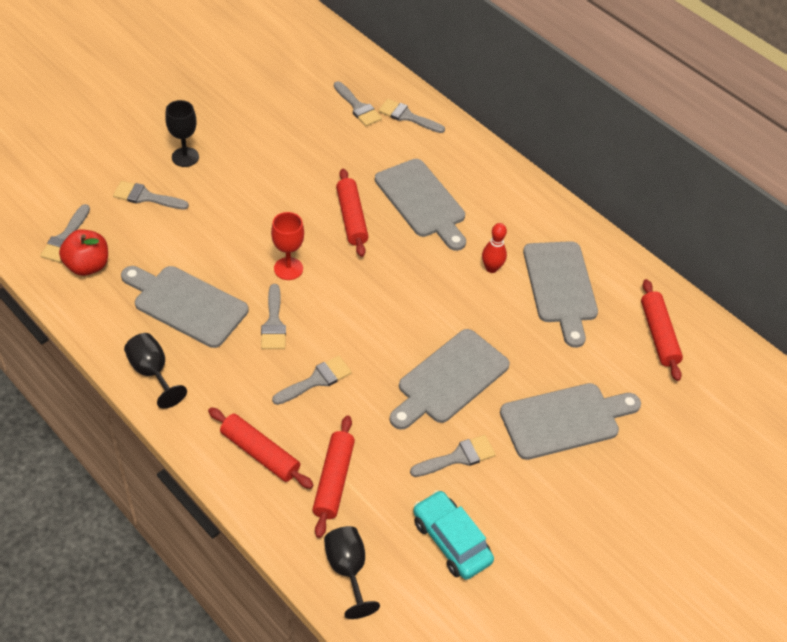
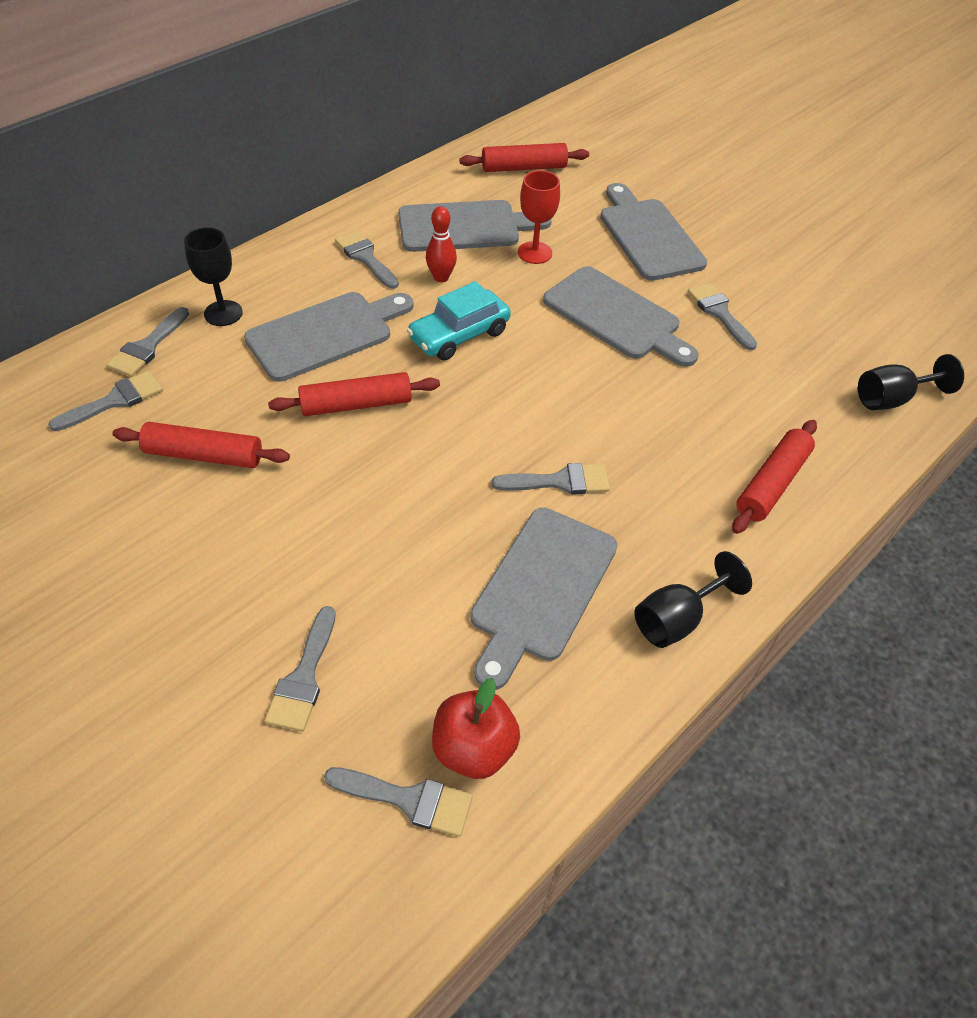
camera: 90 degrees left, 0 degrees up
(185, 157) = (205, 626): black goblet -> black goblet (223, 313)
(288, 268) = (458, 470): red goblet -> red goblet (535, 253)
(316, 380) = (646, 433): grey brush -> grey brush (365, 257)
(333, 480) = (785, 413): red rolling pin -> red rolling pin (204, 455)
(451, 541) = (822, 320): turquoise car -> turquoise car (459, 335)

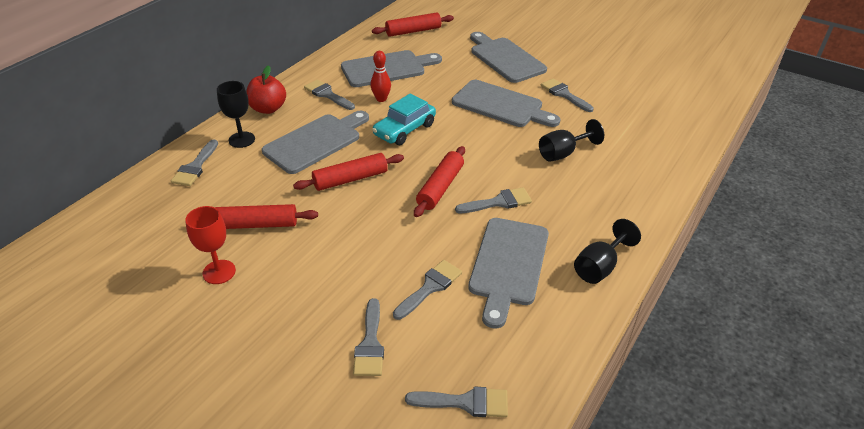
camera: 10 degrees left, 10 degrees down
(115, 401) = (183, 202): grey brush -> grey brush (430, 287)
(474, 748) = (497, 364): red apple -> red apple (268, 109)
(535, 253) = (437, 77): red goblet -> red goblet (219, 272)
(771, 483) = (630, 182): red rolling pin -> red rolling pin (440, 187)
(891, 399) = (684, 126): black goblet -> black goblet (563, 153)

